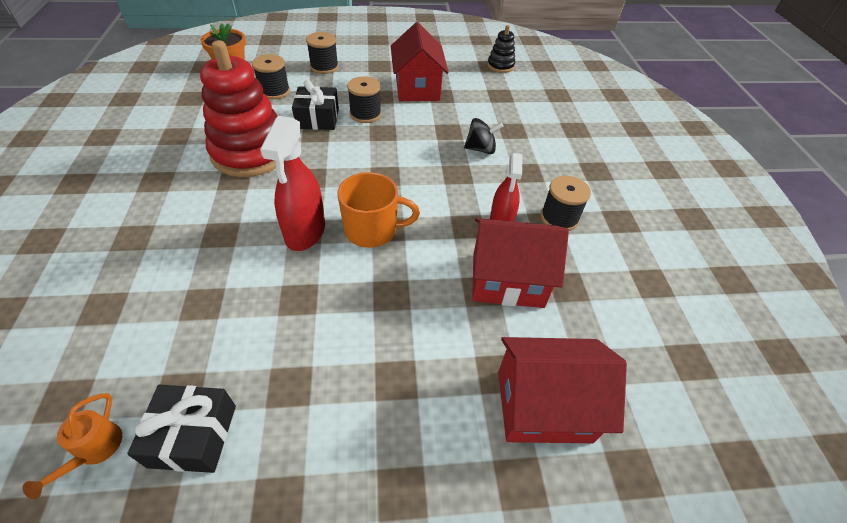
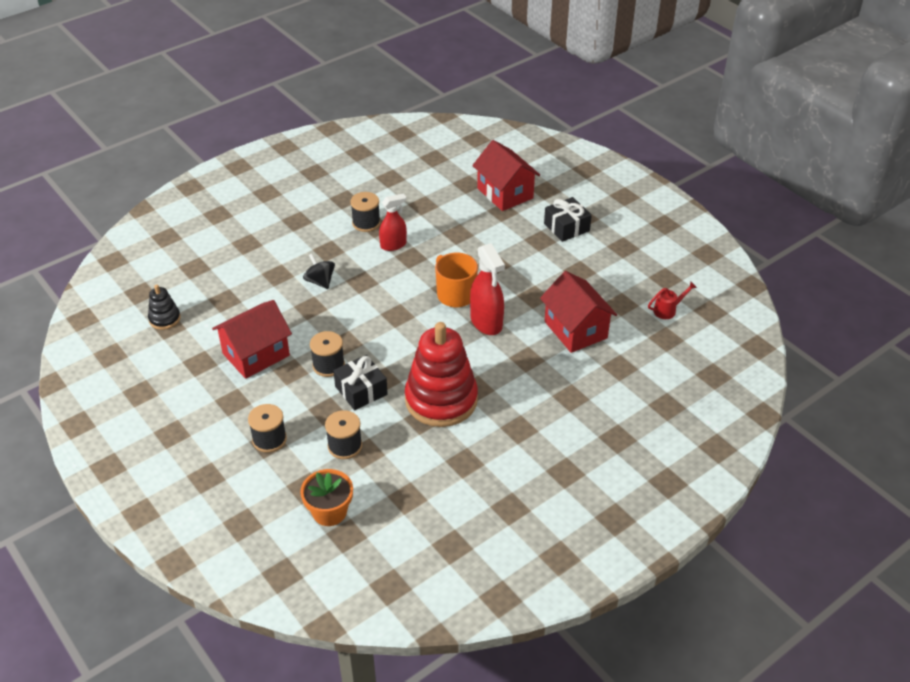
camera: 120 degrees left, 5 degrees down
(95, 450) = (667, 310): orange watering can -> red watering can
(193, 435) = (630, 286): black gift -> black gift (566, 227)
(305, 232) = (486, 322): red spray bottle -> red spray bottle turned 90 degrees clockwise
(507, 280) = (440, 227): red house -> red house (575, 330)

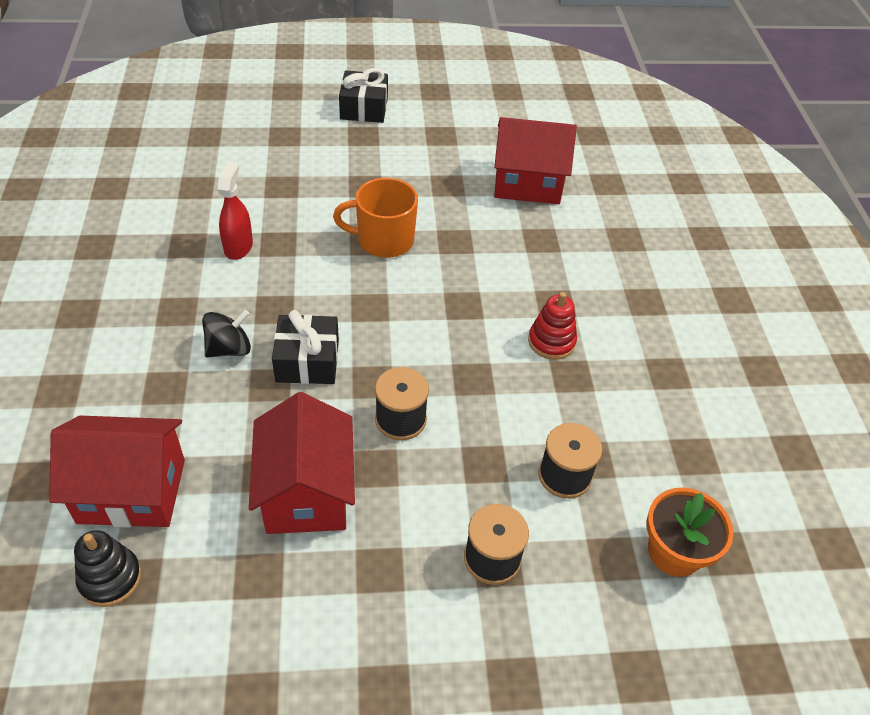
camera: 60 degrees left, 5 degrees up
(320, 281) = (229, 349): black spinning top -> black spinning top turned 150 degrees clockwise
(361, 390) = (475, 409): black gift -> black gift (307, 361)
(366, 223) = (168, 250): black spool -> none
(441, 400) = (551, 342): red stacking toy -> red stacking toy, size x0.46
(486, 322) = (454, 240): red spray bottle -> none
(505, 193) = (257, 119): red house -> red house (132, 491)
(667, 310) = (554, 113): red watering can -> none

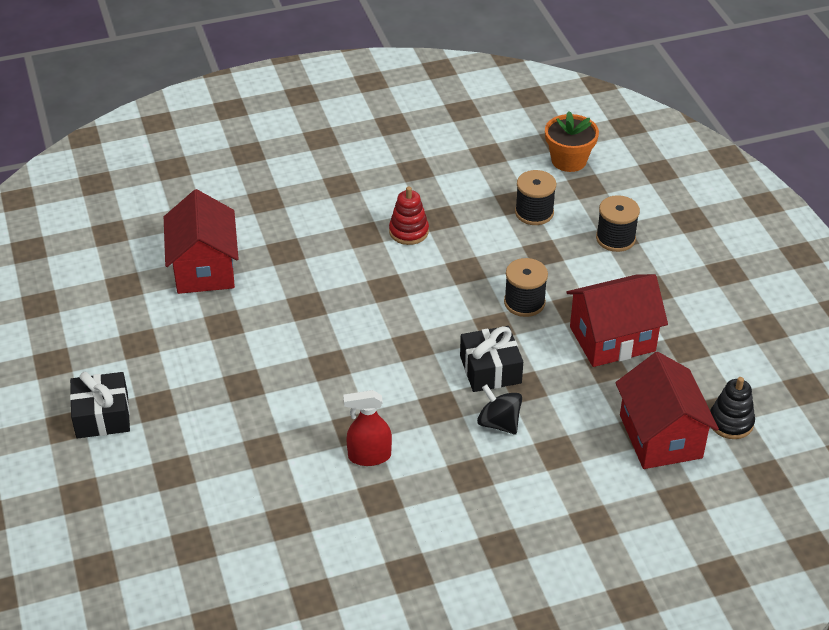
camera: 100 degrees left, 5 degrees down
(383, 240) = (322, 353): orange mug -> none

